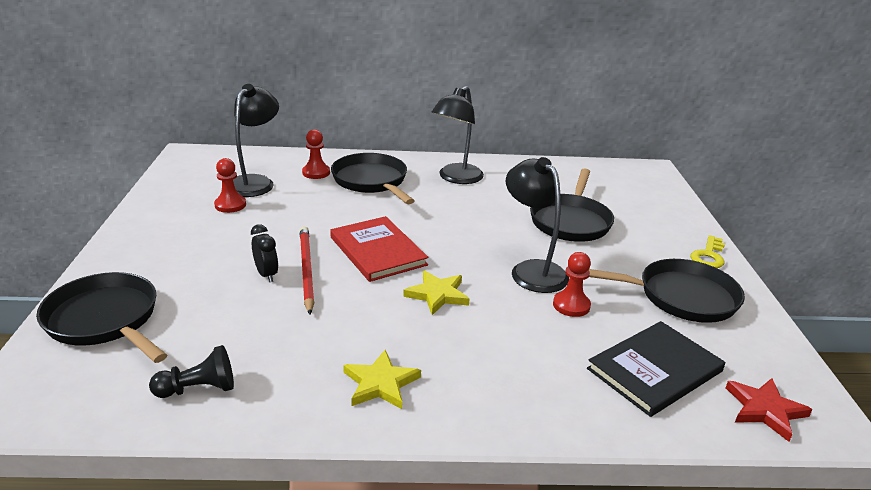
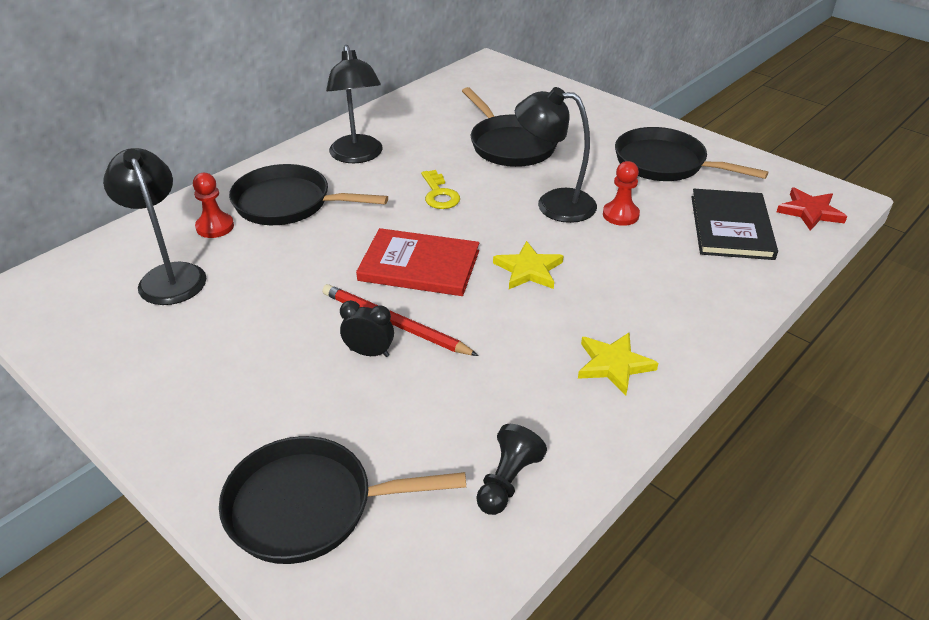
camera: 45 degrees left, 10 degrees up
(230, 205) = (193, 315): red pawn -> none
(680, 297) = (665, 164): black pan -> black pan turned 105 degrees counterclockwise
(708, 256) = (633, 120): yellow key -> yellow key (439, 194)

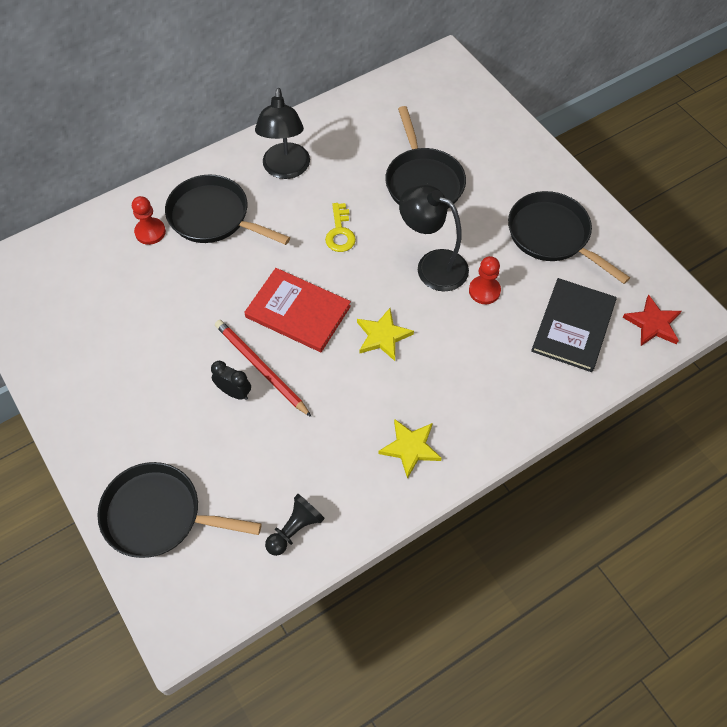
camera: 15 degrees right, 20 degrees up
(169, 275) = (106, 279): black lamp -> none

